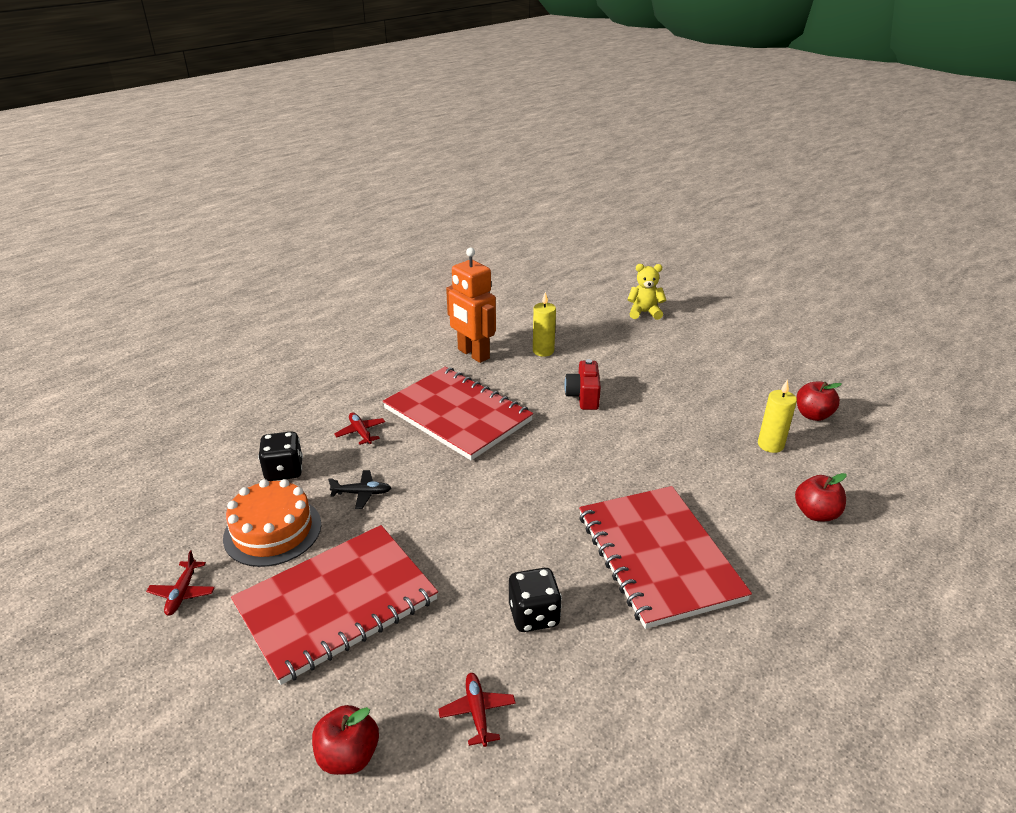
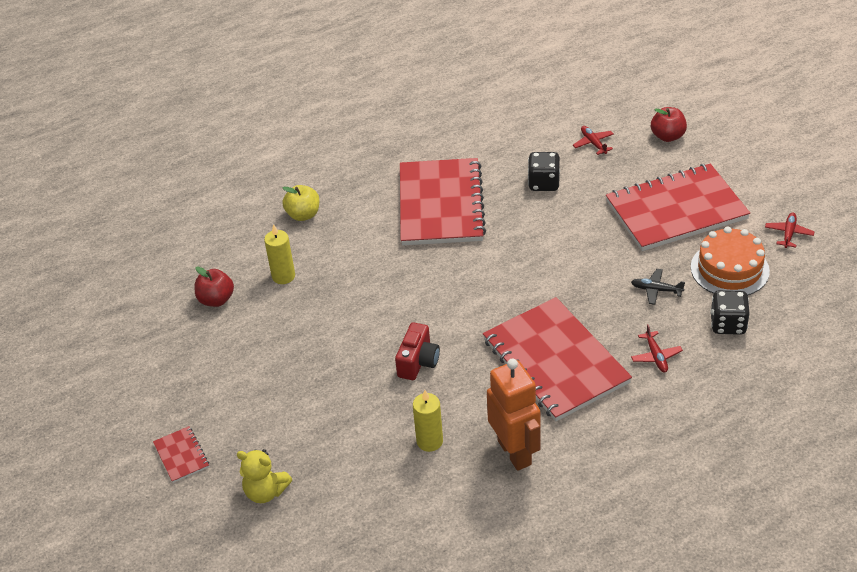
camera: 160 degrees left, 10 degrees up
(477, 712) = (593, 143): red plane -> red plane turned 150 degrees clockwise
(722, 320) = (181, 455): none -> red notebook
(816, 513) = (303, 215): red apple -> yellow apple

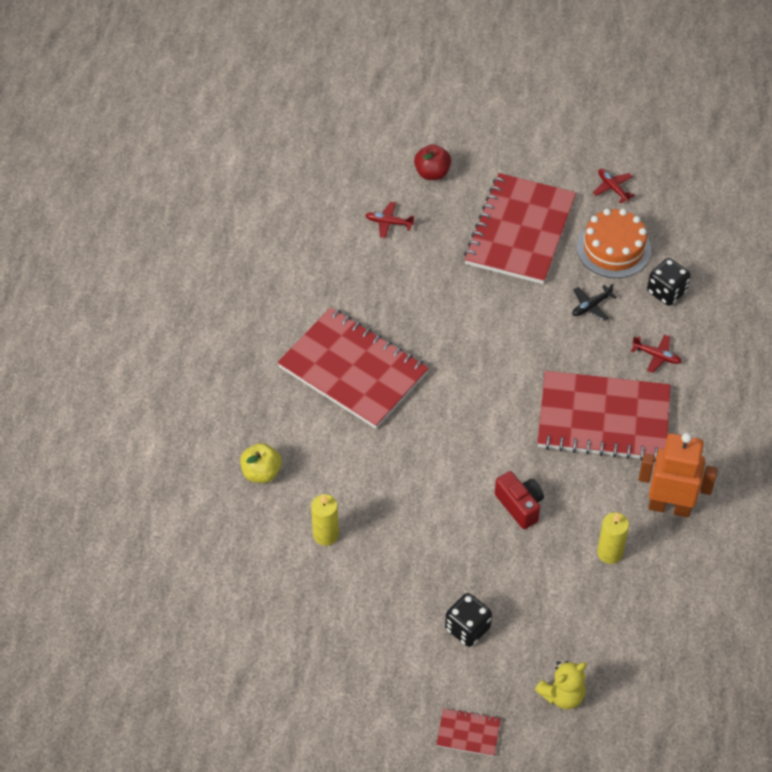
camera: 55 degrees left, 10 degrees up
(216, 300) = (304, 601): red apple -> none
(543, 183) = (401, 287): black dice -> black dice (467, 628)

